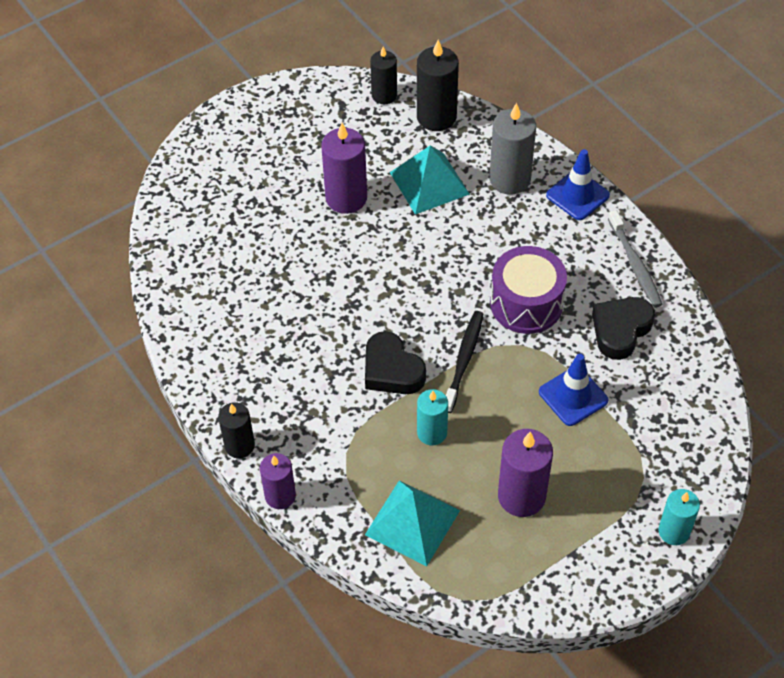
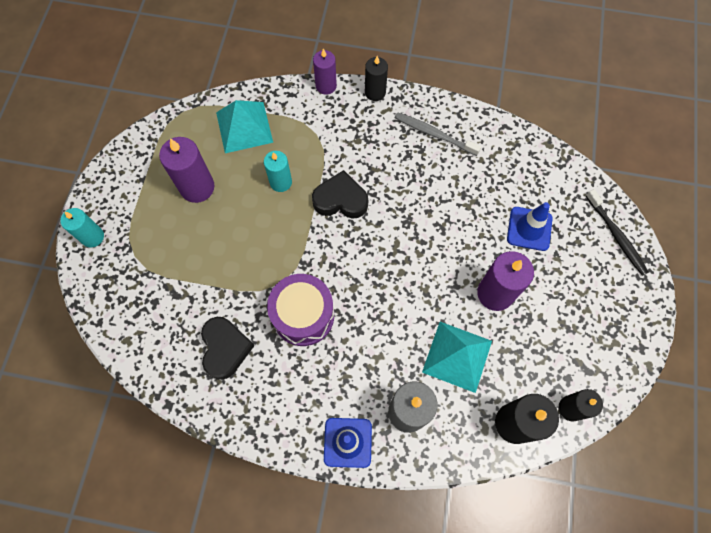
camera: 135 degrees right, 15 degrees up
(464, 360) = (305, 242): black toothbrush -> black toothbrush (616, 236)
(573, 396) = (218, 274): blue traffic cone -> blue traffic cone (529, 229)
(635, 264) = (257, 414): grey toothbrush -> grey toothbrush (434, 134)

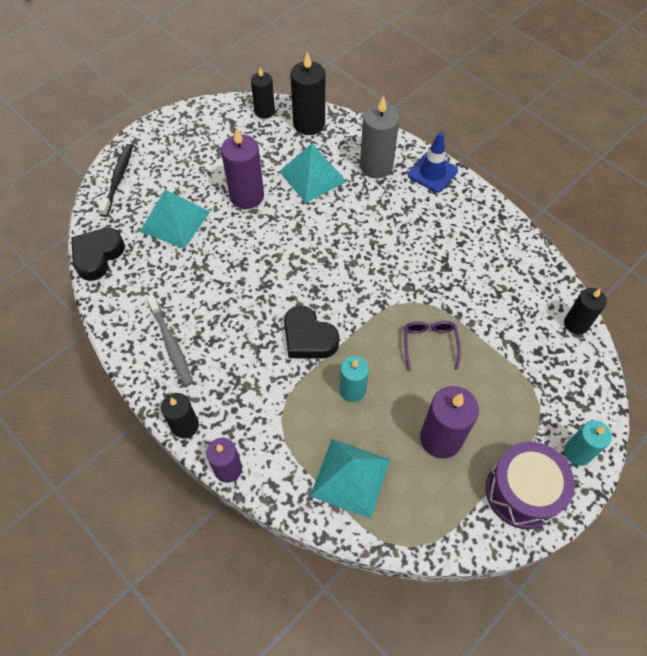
camera: 145 degrees left, 10 degrees down
(131, 349) = (576, 324): none -> black candle
(225, 349) = (491, 279): black heart -> black heart (98, 256)
(245, 253) = (429, 344): none -> purple glasses
(303, 315) = (410, 266): purple drum -> purple drum (522, 492)
(529, 229) = (175, 221): blue traffic cone -> turquoise pyramid

